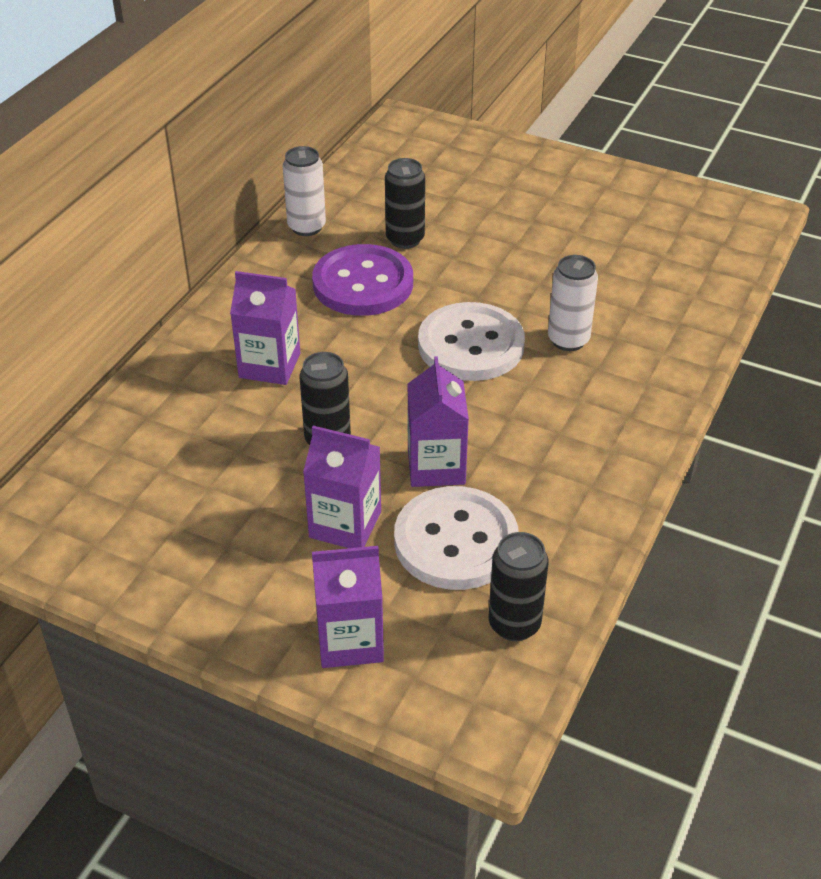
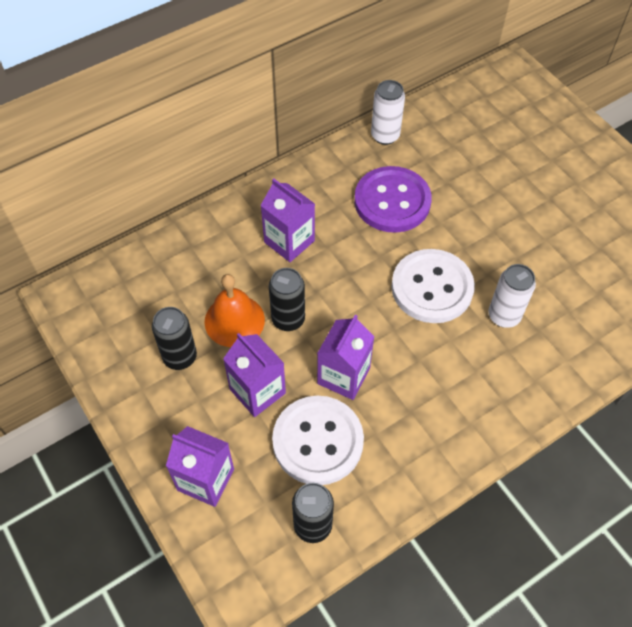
camera: 30 degrees right, 15 degrees up
(261, 468) = (234, 320): none -> orange bell
(405, 239) = (445, 176): black can -> black can (180, 357)

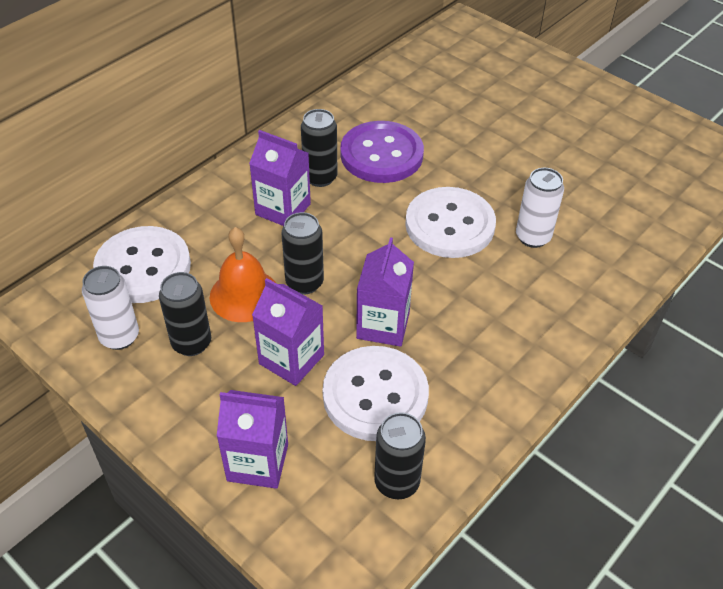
camera: 15 degrees left, 10 degrees down
(158, 275) = (143, 267): none -> white button
(330, 215) = (320, 177): none -> black can
(385, 136) = (355, 98): white can -> white can (119, 337)

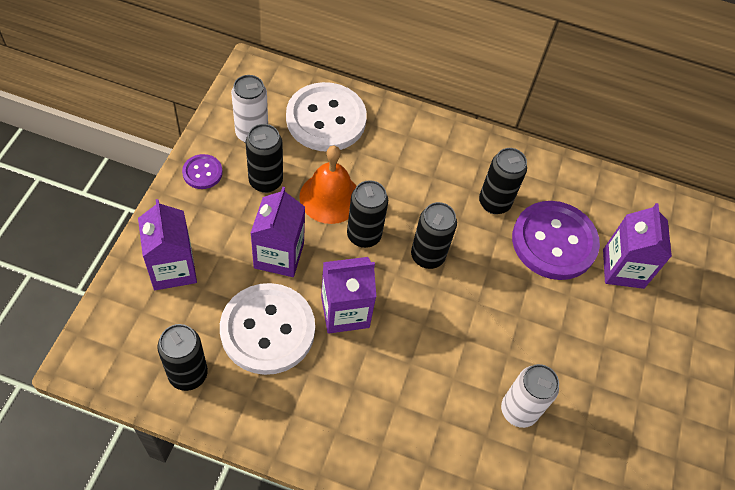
camera: 60 degrees right, 10 degrees up
(144, 398) = (202, 172): none -> purple button
(283, 209) = (439, 189): purple carton -> purple carton (623, 269)
(352, 243) = (427, 256): none -> black can
(450, 225) = (493, 329): white button -> none

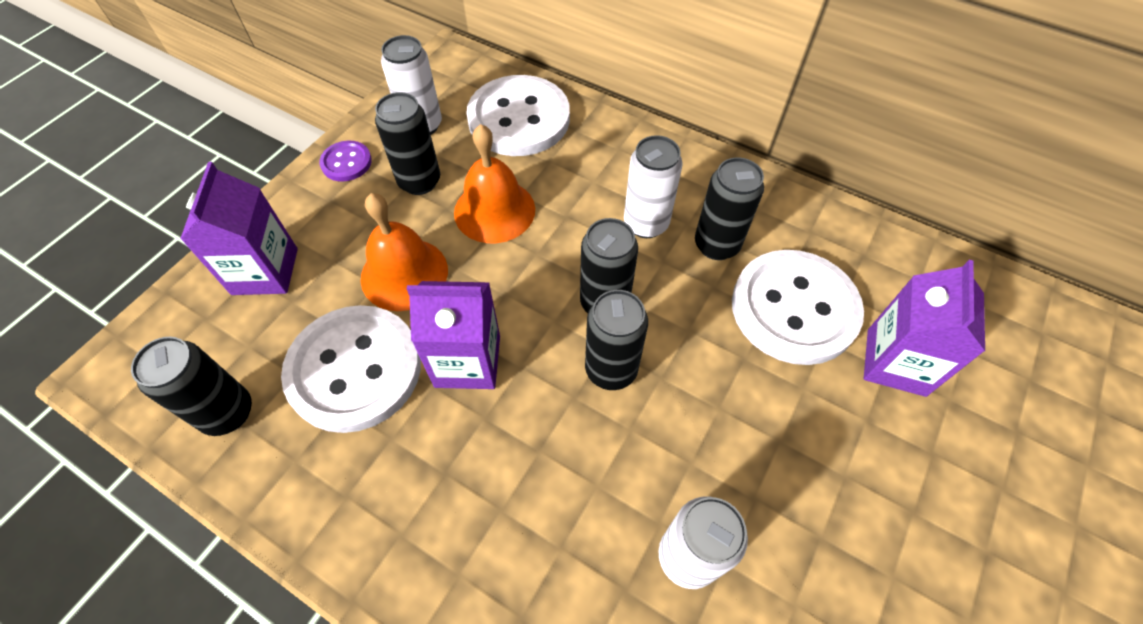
camera: 20 degrees right, 0 degrees up
(279, 255) = (404, 274): purple carton -> orange bell
(364, 235) = (524, 263): black can -> black can (611, 370)
(442, 193) = (646, 224): none -> white can
(554, 242) = (794, 309): purple button -> white button

